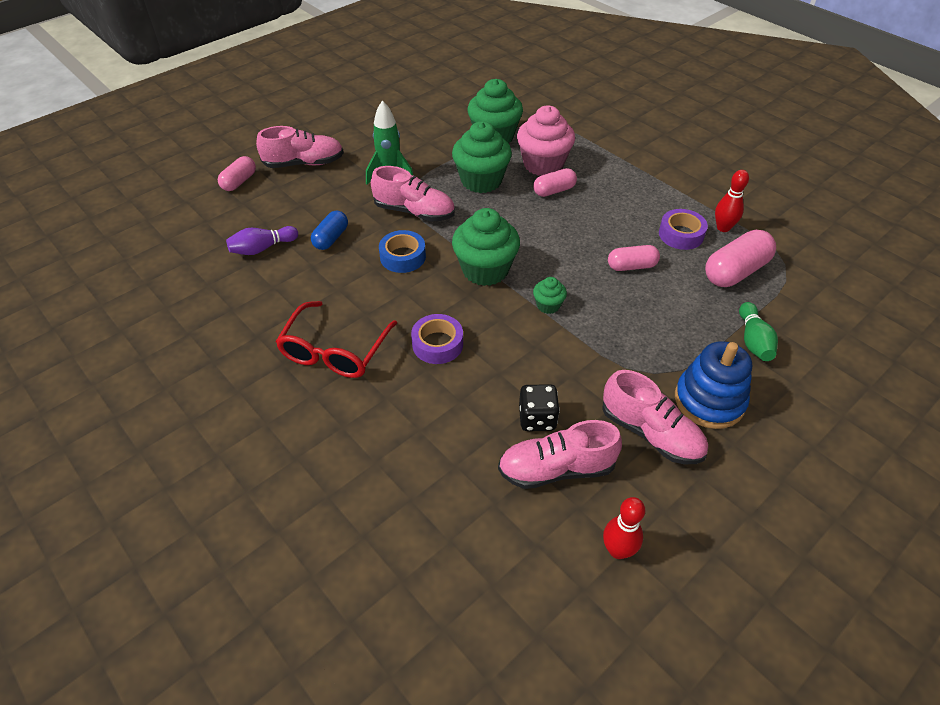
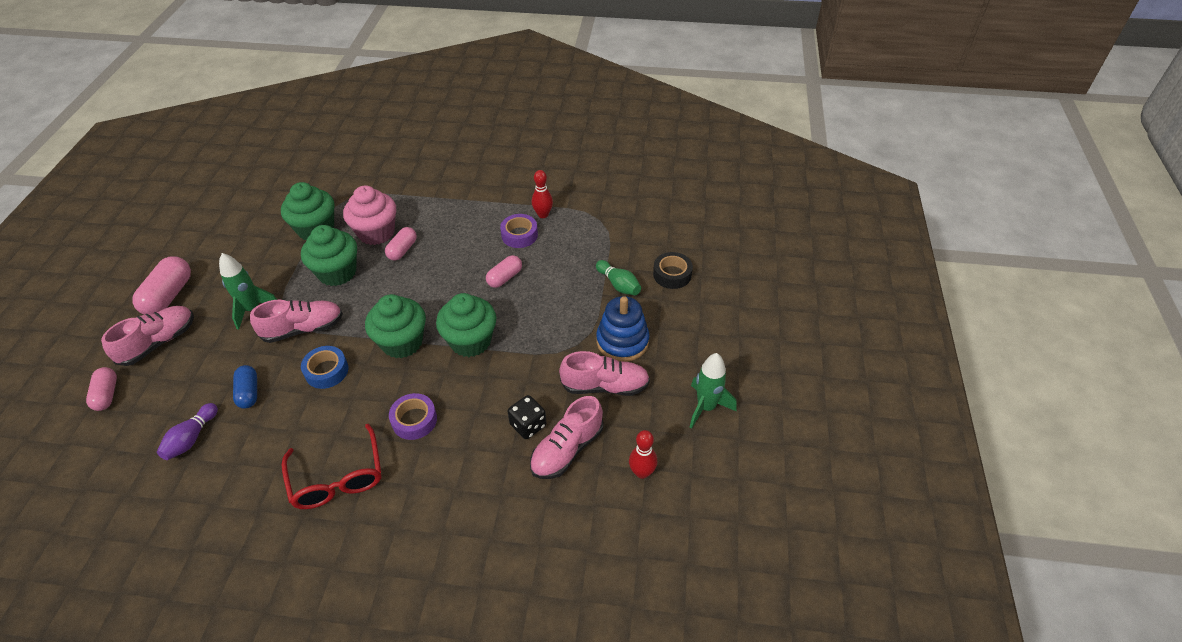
camera: 40 degrees left, 0 degrees up
(548, 305) = (470, 341): green cupcake -> green cupcake, size x2.08
(735, 272) = (573, 243): pink capsule -> pink capsule (169, 296)
(755, 535) = (706, 407): none -> green rocket
(830, 366) = (672, 274): none -> black tape

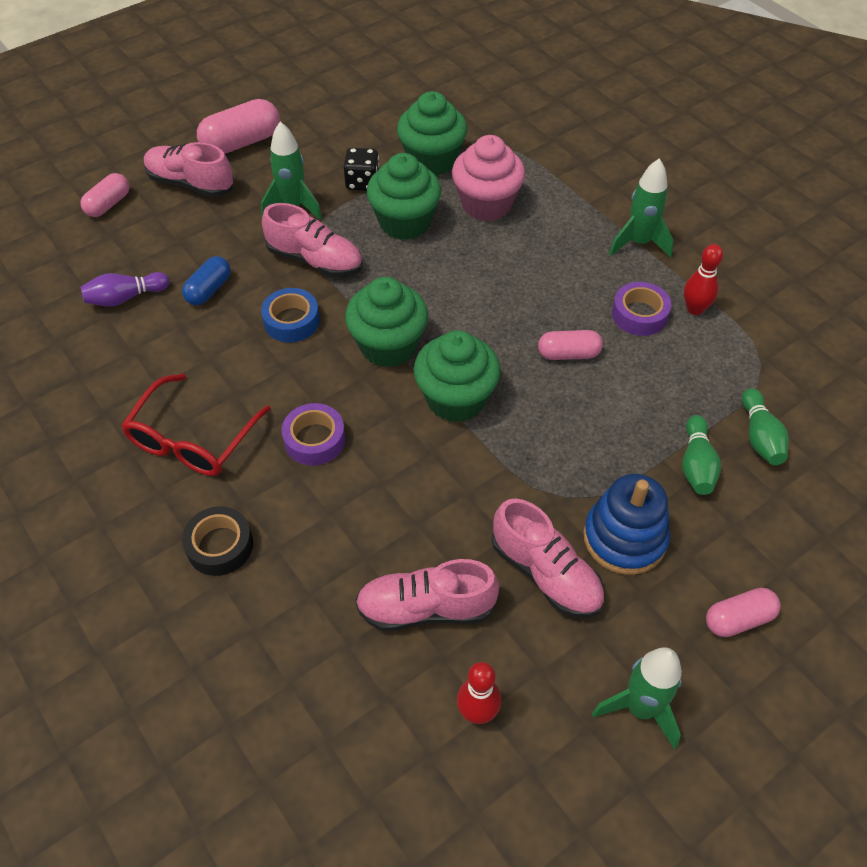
camera: 45 degrees right, 5 degrees up
(159, 342) = (190, 184): pink shoe -> pink shoe turned 150 degrees counterclockwise
(402, 250) = (493, 242): pink capsule -> pink capsule (738, 619)
(482, 201) = (639, 243): none -> green rocket
(528, 425) = (415, 544): black dice -> black dice (362, 182)
(632, 252) = (760, 437): none -> green bowling pin
(672, 274) = (783, 505): black tape -> black tape (220, 546)

